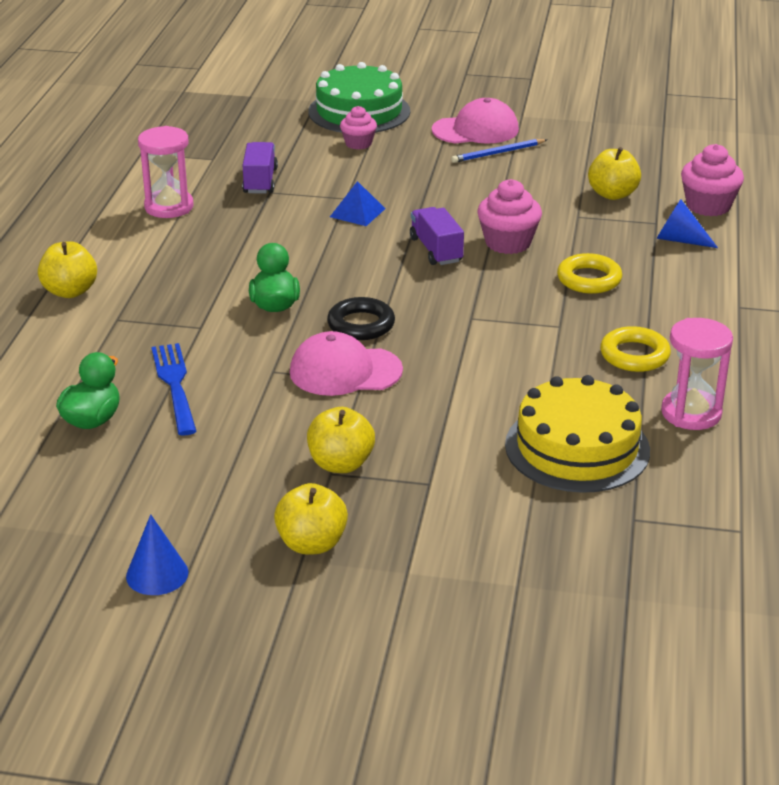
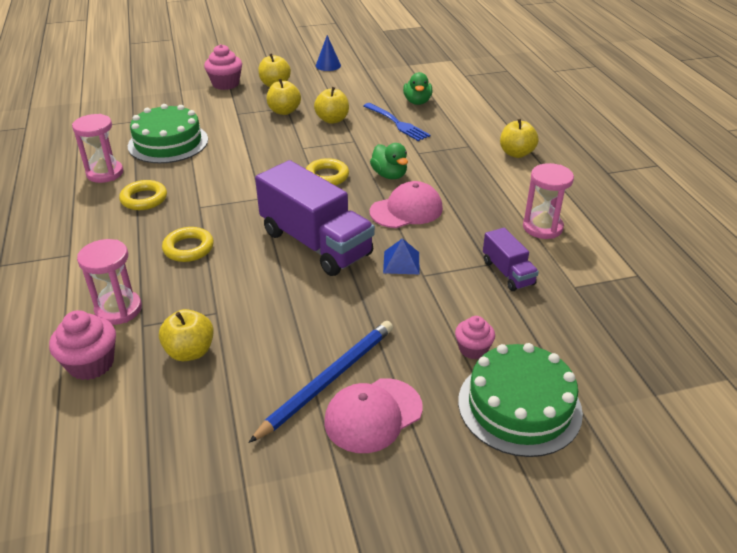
camera: 155 degrees right, 5 degrees up
(272, 421) = (332, 120): none -> yellow apple
(345, 371) = (315, 149): pink cap -> pink cap (406, 210)
(361, 325) = (327, 176): black ring -> yellow ring
(436, 250) = (316, 243): purple truck -> purple truck, size x2.02
(498, 153) = (328, 380): blue pencil -> blue pencil, size x1.71
(508, 243) = (264, 265): pink cupcake -> pink cupcake (225, 84)
(577, 447) = (168, 143): yellow cake -> green cake
(679, 240) = (118, 309): blue cone -> pink hourglass

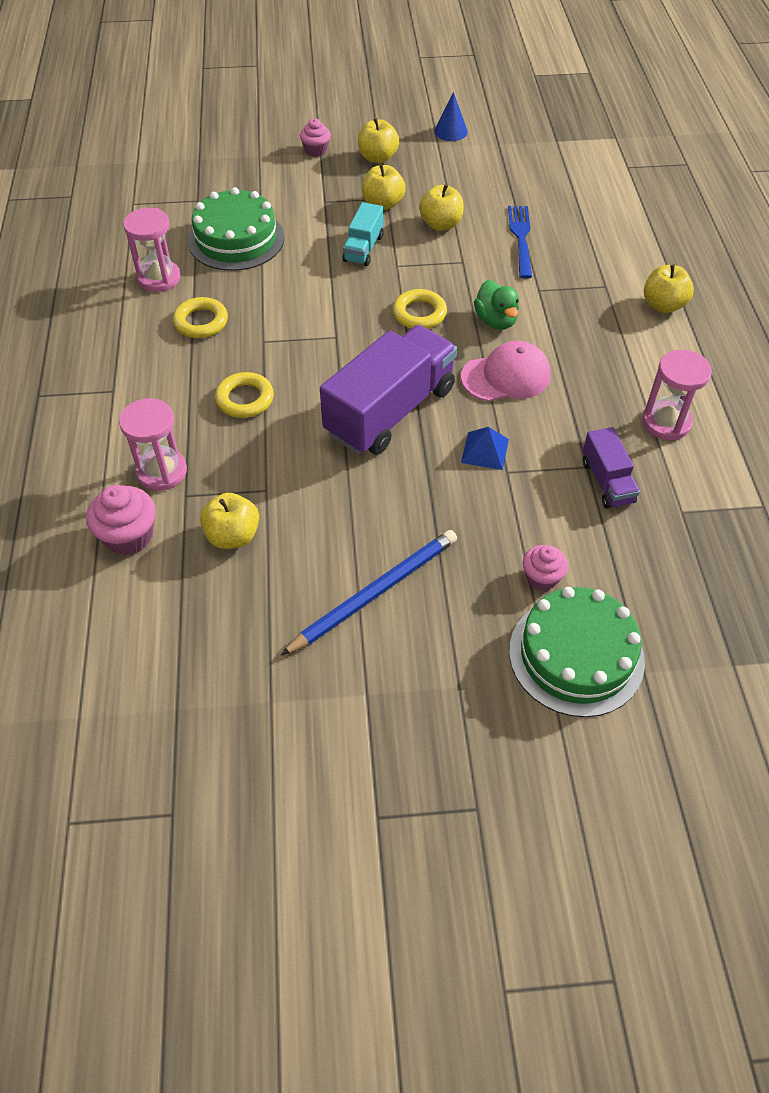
camera: 10 degrees right, 15 degrees up
(225, 84) = (316, 150): pink cupcake -> pink cupcake, size x0.65
(273, 139) = (363, 248): none -> turquoise truck
(316, 243) = (390, 411): purple truck -> purple truck turned 105 degrees counterclockwise
(373, 415) = (415, 642): pink cap -> none
(396, 123) = (521, 239): blue fork -> blue fork turned 150 degrees counterclockwise
(417, 102) = (555, 206): green duck -> none

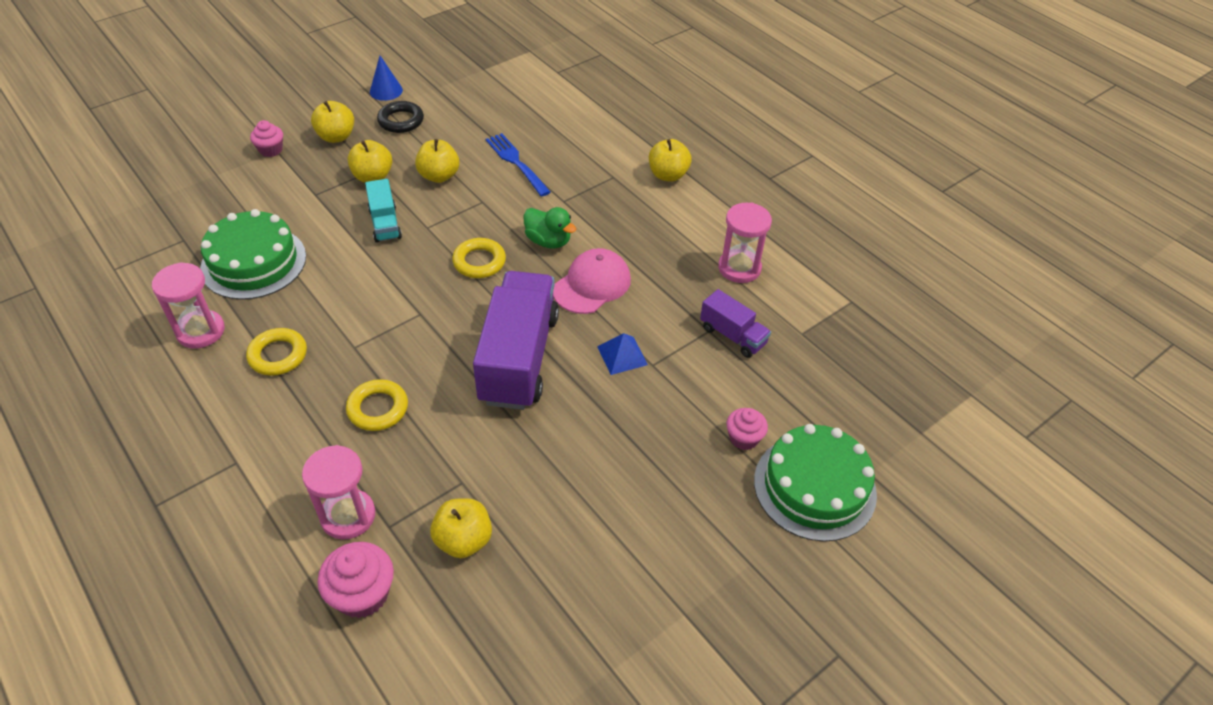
camera: 35 degrees left, 5 degrees down
(375, 592) = (625, 522): blue pencil -> none
(444, 163) = (401, 121): none -> black ring

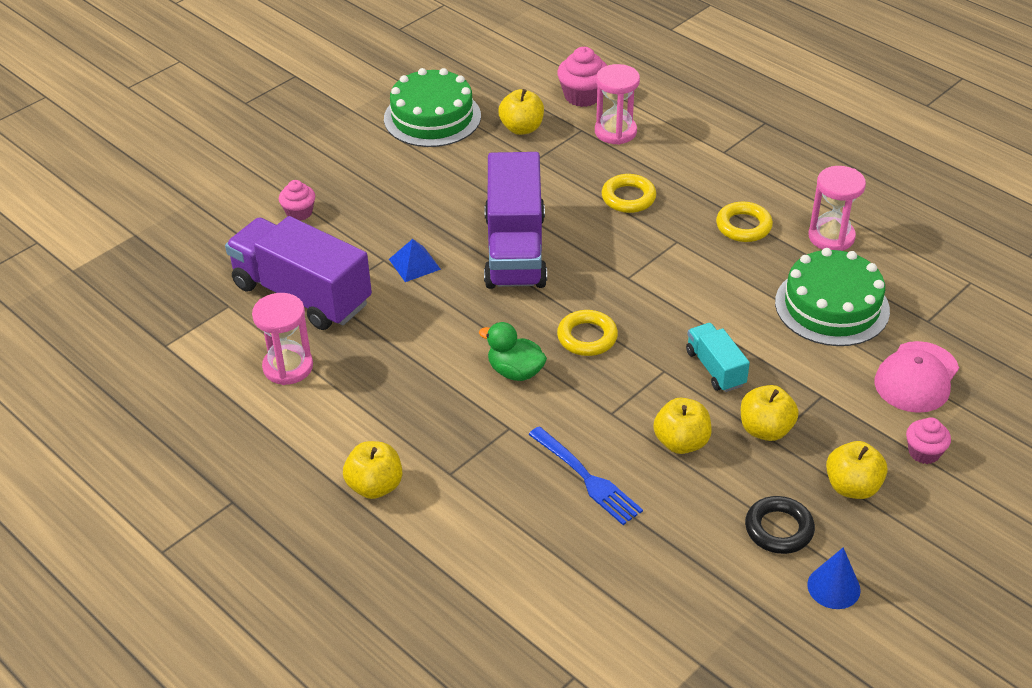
camera: 175 degrees right, 5 degrees down
(592, 284) = (455, 328): pink cap -> pink cap (916, 377)
(733, 336) = (302, 294): purple truck -> purple truck, size x2.02
(814, 487) = (242, 187): green cake -> green cake (432, 117)

